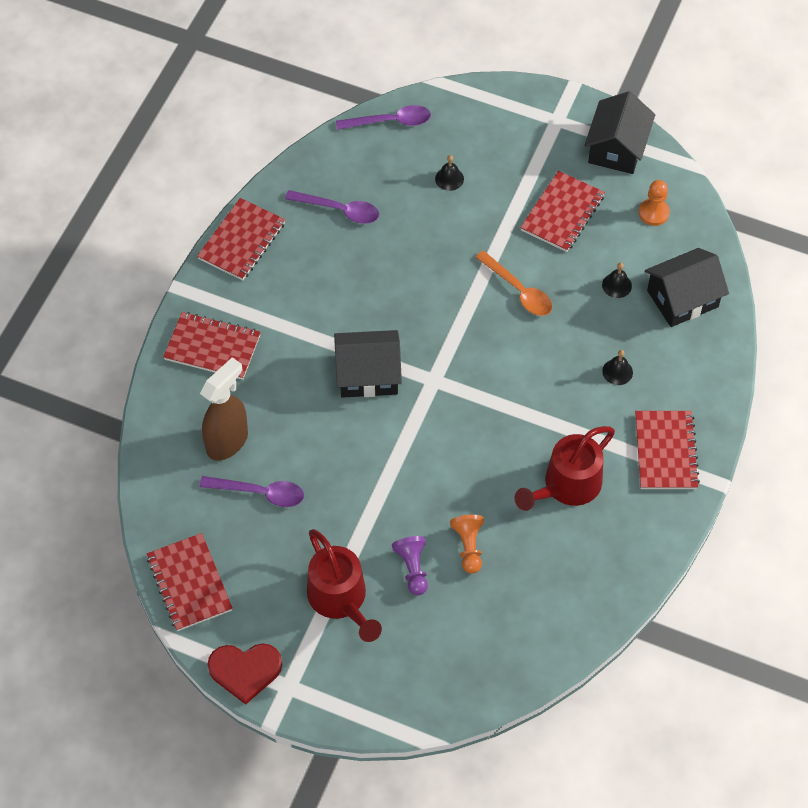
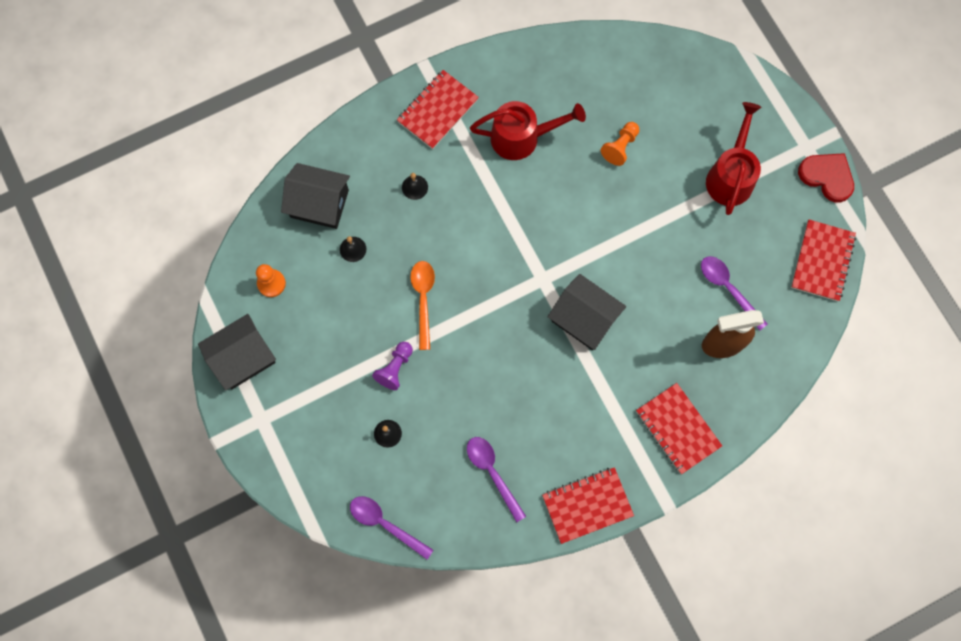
camera: 140 degrees left, 15 degrees up
(412, 568) = (668, 160): purple pawn -> purple pawn (395, 368)
(562, 213) = (334, 336): red notebook -> none

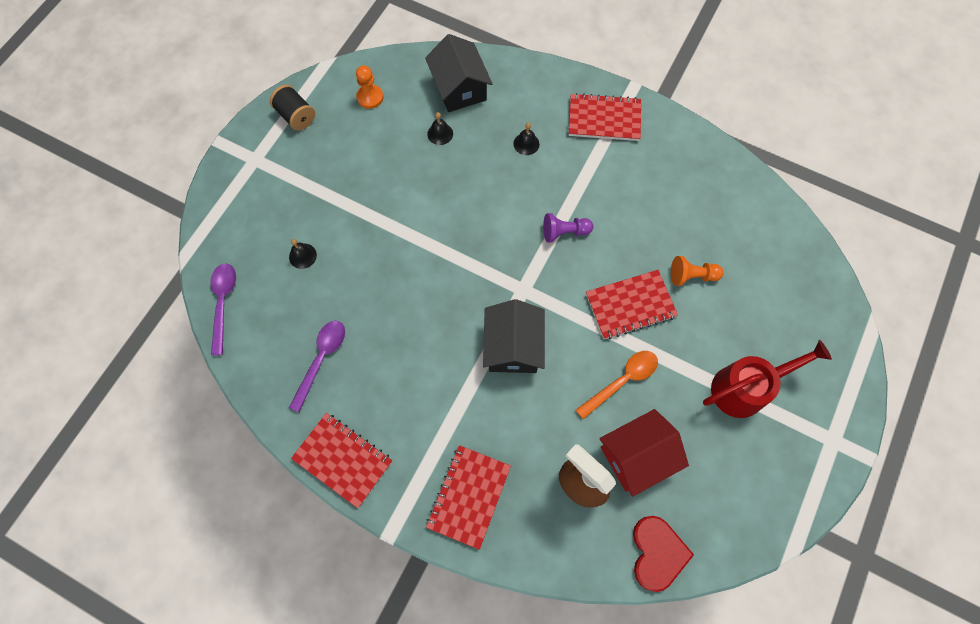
camera: 55 degrees right, 5 degrees down
(243, 358) = (296, 116): black house -> black spool
(395, 368) = (362, 226): purple pawn -> purple pawn (564, 232)
(423, 299) = (436, 210): orange spoon -> orange spoon (622, 381)
(522, 137) = (635, 194): red watering can -> none
(728, 289) = (636, 456): purple spoon -> red house
(822, 261) = (734, 530): red notebook -> red notebook (630, 305)
(827, 177) = (821, 479): red heart -> red heart (657, 553)

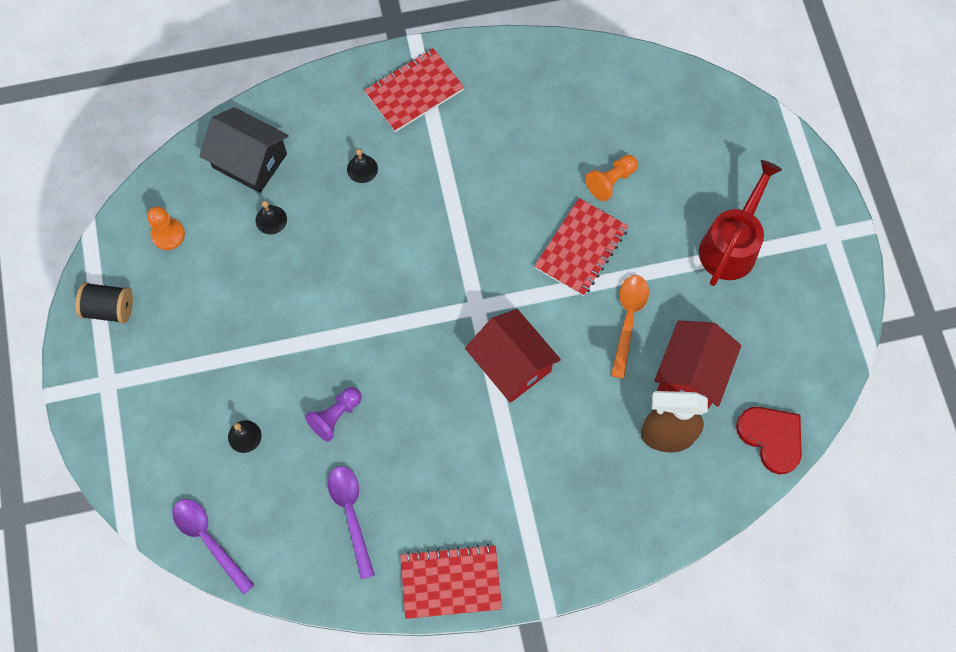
camera: 40 degrees left, 0 degrees up
(469, 496) = (585, 521): red notebook -> none
(513, 346) = (511, 364): black house -> red house
(564, 232) = (469, 226): purple pawn -> purple pawn (335, 416)

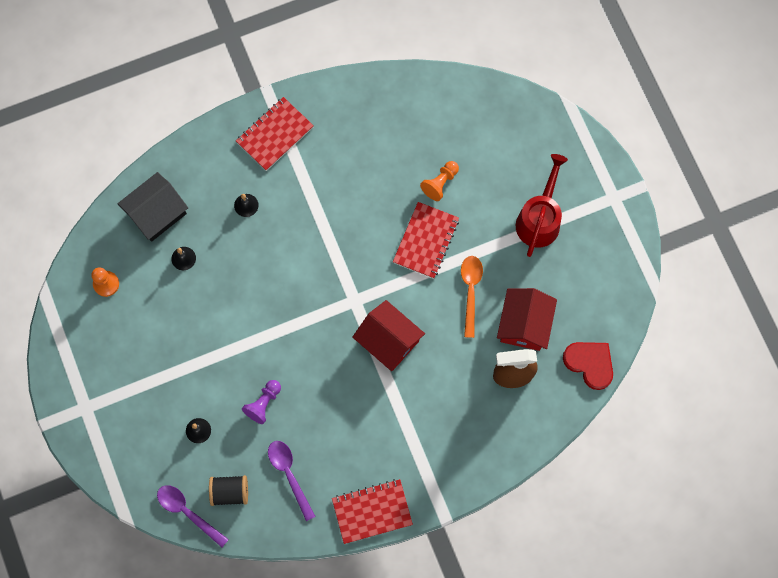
camera: 10 degrees left, 5 degrees up
(109, 309) = (74, 350): black spool -> black spool (230, 492)
(249, 161) = (157, 213): black house -> black house turned 60 degrees counterclockwise

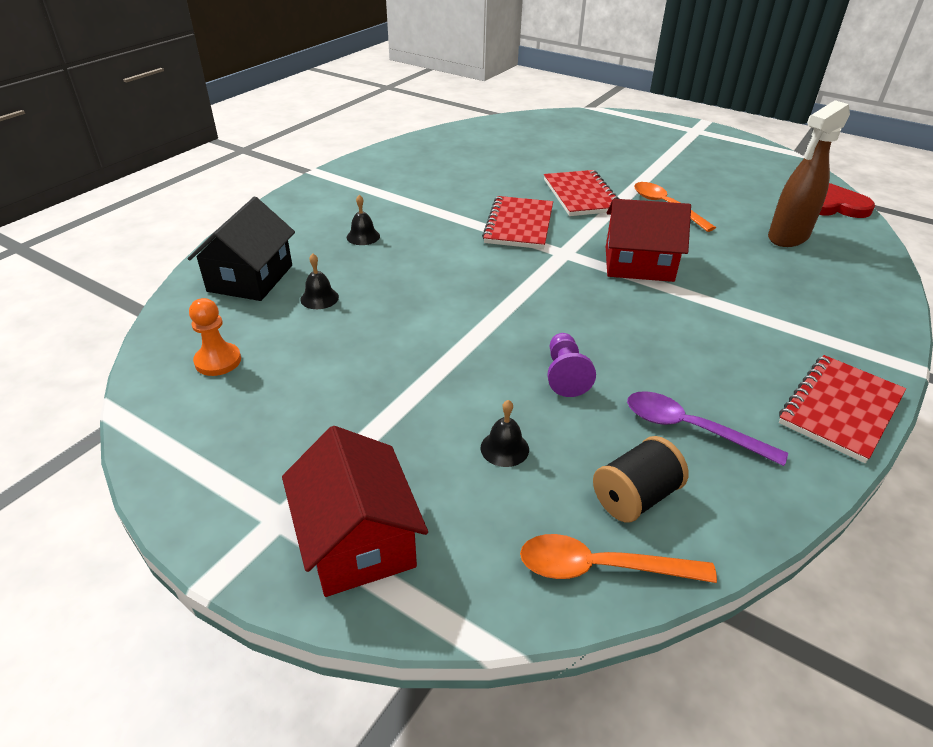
camera: 35 degrees left, 35 degrees down
(188, 512) = (601, 567): purple spoon -> orange spoon
(274, 135) = (349, 189): red notebook -> red notebook (519, 225)
(440, 183) = (548, 165): orange pawn -> none
(524, 324) = (743, 206): red house -> red house (357, 540)
(539, 218) = (658, 155): red watering can -> none

